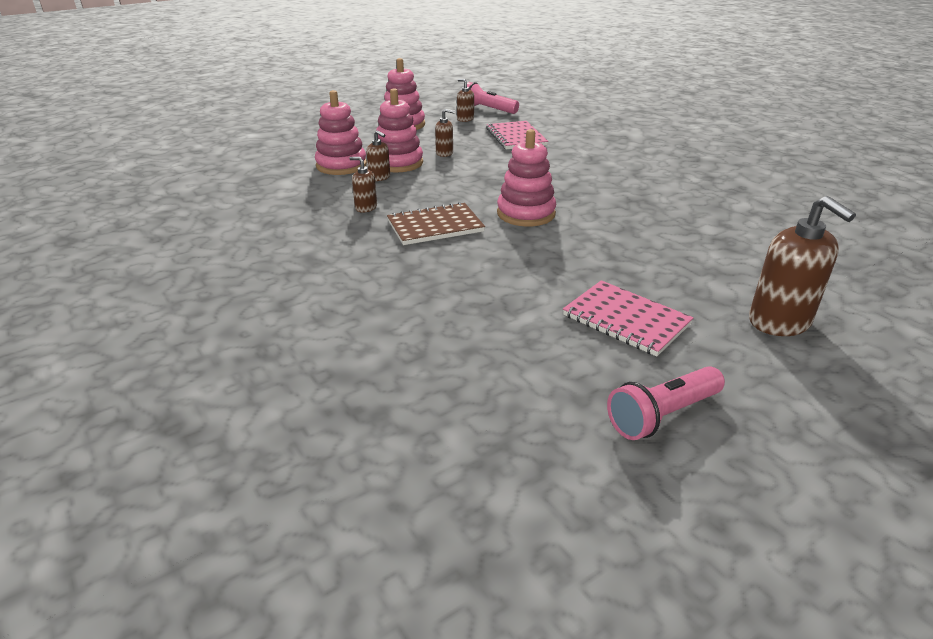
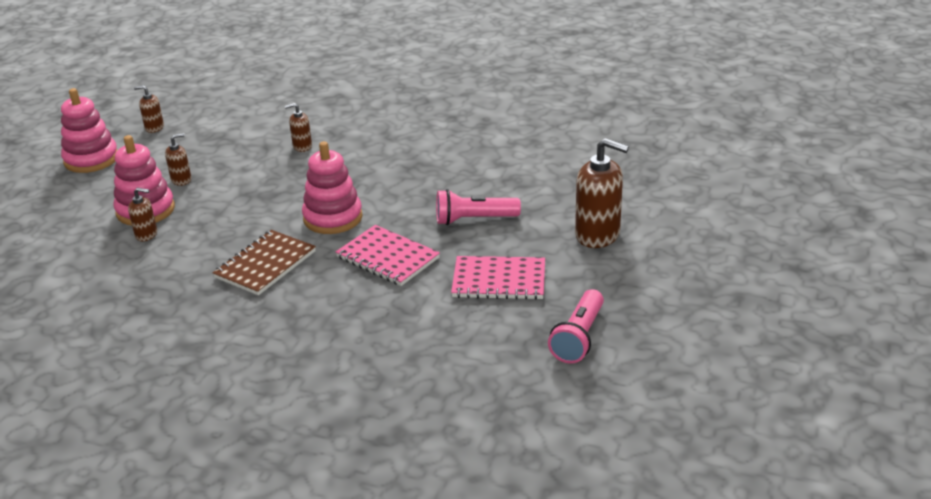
camera: 35 degrees left, 0 degrees up
(341, 165) = (86, 237): pink stacking toy -> none
(366, 207) = (174, 273): brown soap dispenser -> brown soap dispenser (302, 146)
(488, 110) = (165, 106): pink flashlight -> pink flashlight (474, 220)
(516, 137) = (234, 133): pink notebook -> pink notebook (388, 258)

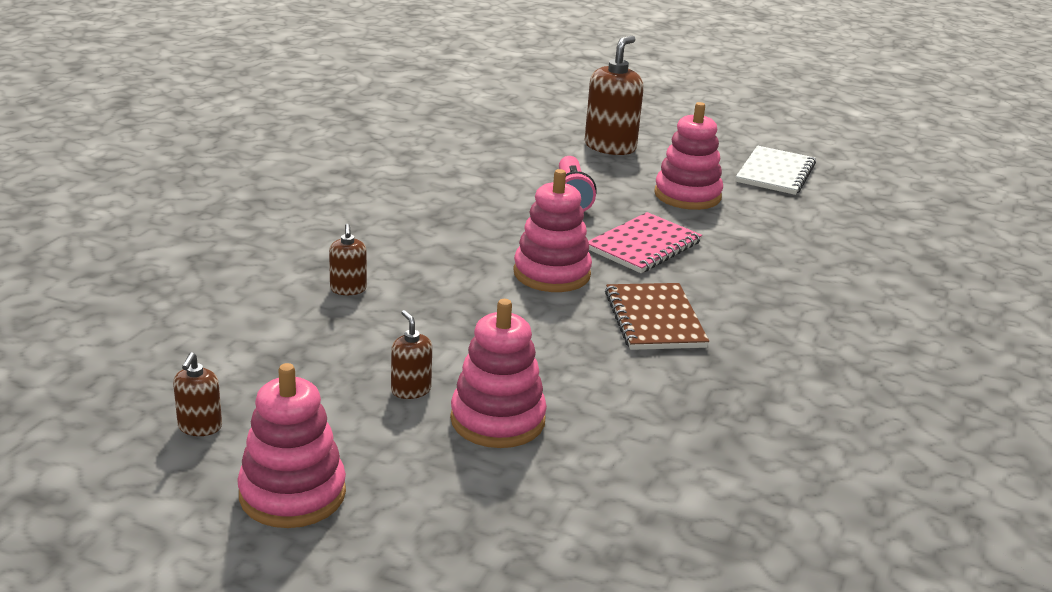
camera: 90 degrees left, 5 degrees down
(146, 234) = (570, 415): brown soap dispenser -> none
(265, 265) = (654, 319): brown notebook -> brown notebook turned 45 degrees clockwise
(499, 280) = (687, 195): pink notebook -> pink stacking toy
(578, 338) = (775, 173): pink flashlight -> white notebook

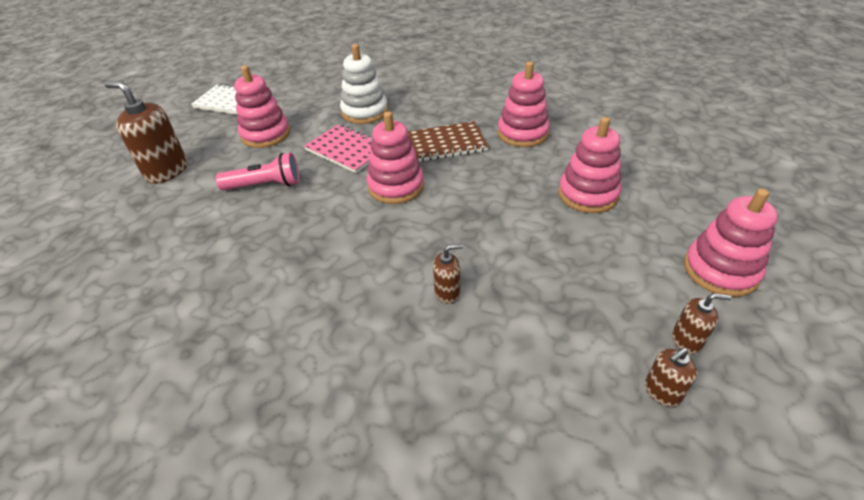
camera: 90 degrees left, 15 degrees up
(411, 390) = (576, 235): brown soap dispenser -> brown soap dispenser (662, 391)
(681, 391) = (522, 133): none -> pink stacking toy
(750, 262) = (365, 112): none -> white stacking toy

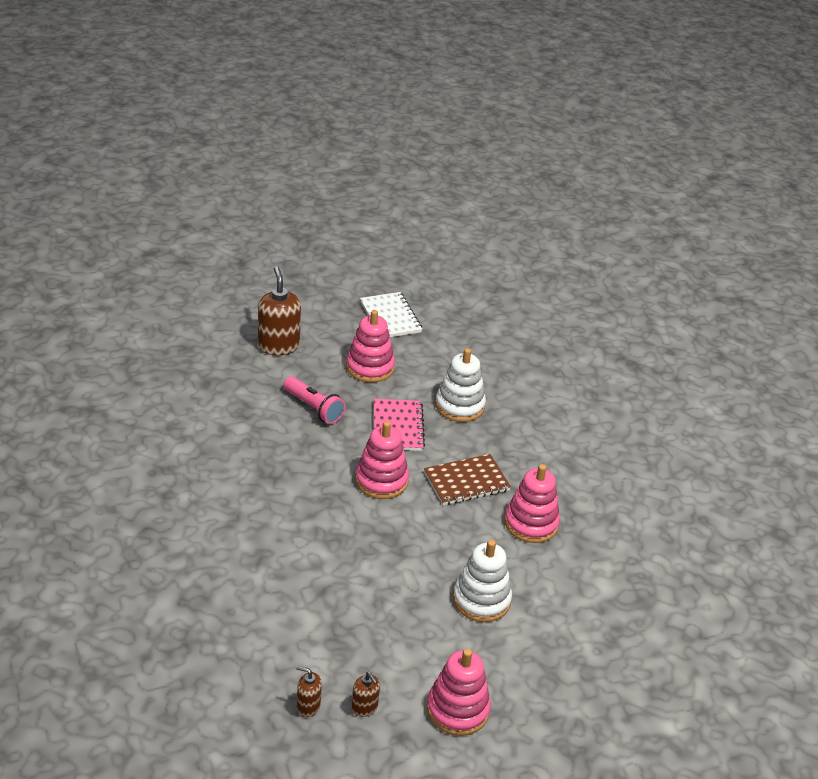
camera: 45 degrees right, 5 degrees down
(446, 143) = (466, 481): brown notebook -> brown notebook turned 60 degrees counterclockwise
(447, 292) = (300, 565): brown soap dispenser -> none
(588, 194) = (481, 600): pink stacking toy -> white stacking toy

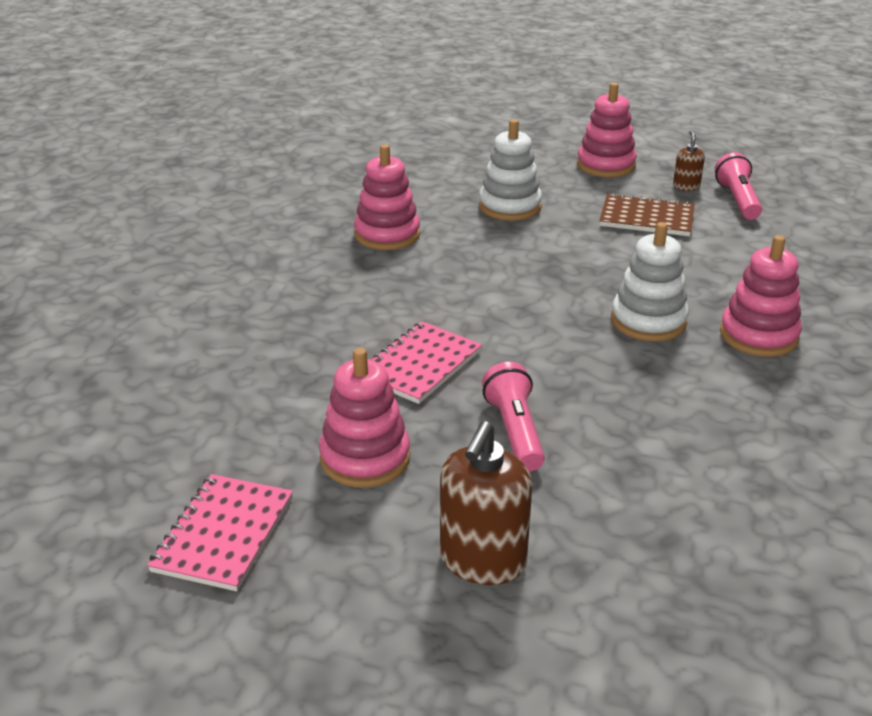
camera: 140 degrees left, 5 degrees down
(308, 706) = (737, 200): brown soap dispenser -> pink flashlight
(381, 480) = (507, 318): pink stacking toy -> pink stacking toy (758, 336)
(390, 317) = (224, 534): white notebook -> pink notebook
(460, 406) = (306, 358): white stacking toy -> white stacking toy (648, 321)
(466, 481) = (407, 285): brown notebook -> brown notebook (646, 218)

